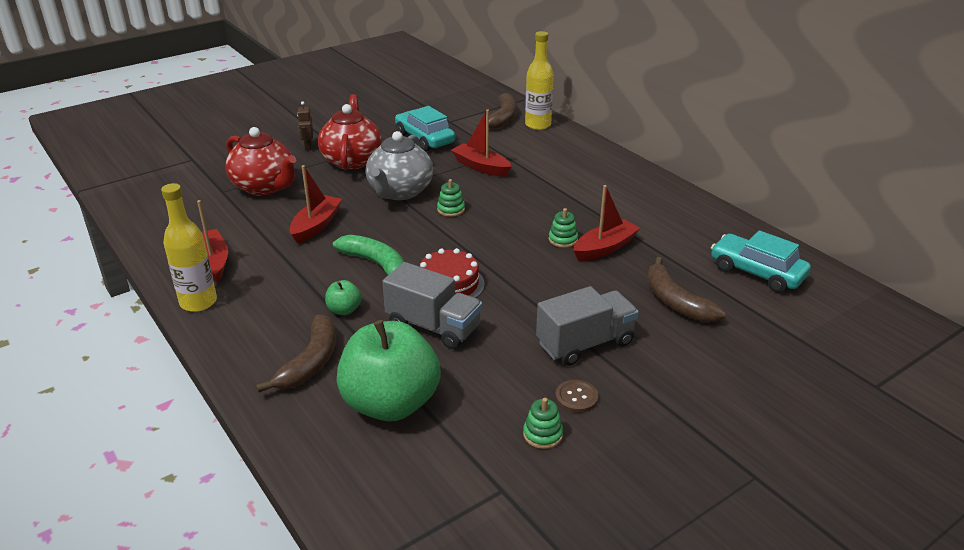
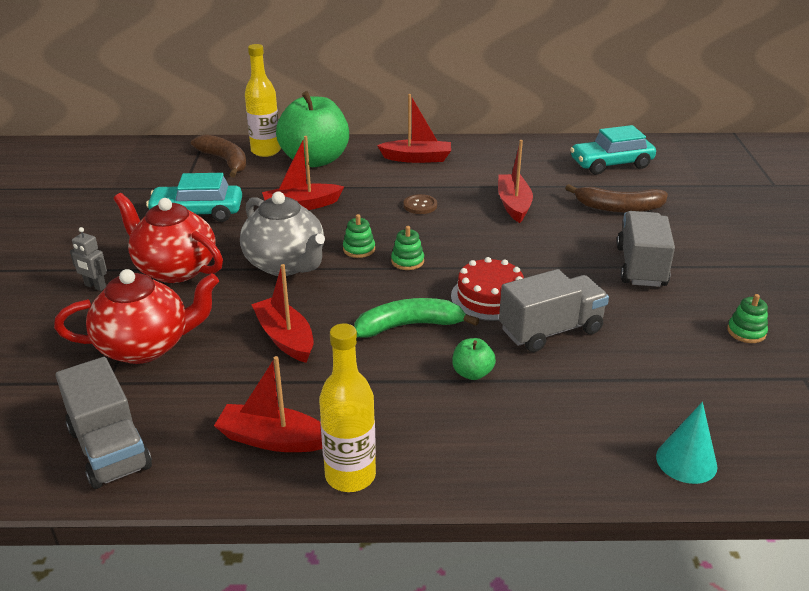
camera: 55 degrees left, 0 degrees up
(167, 217) = (110, 448): none -> grey truck
(308, 146) = (95, 286): brown robot -> grey robot
(310, 362) = (546, 425): brown banana -> none
(320, 445) = (686, 461): none -> turquoise cone
(391, 403) = (651, 396): green apple -> green apple (315, 160)
(563, 240) = (479, 217): green stacking toy -> green stacking toy (407, 261)
(576, 397) = (709, 298): brown button -> brown button (420, 205)
(617, 181) = (417, 158): none -> red boat

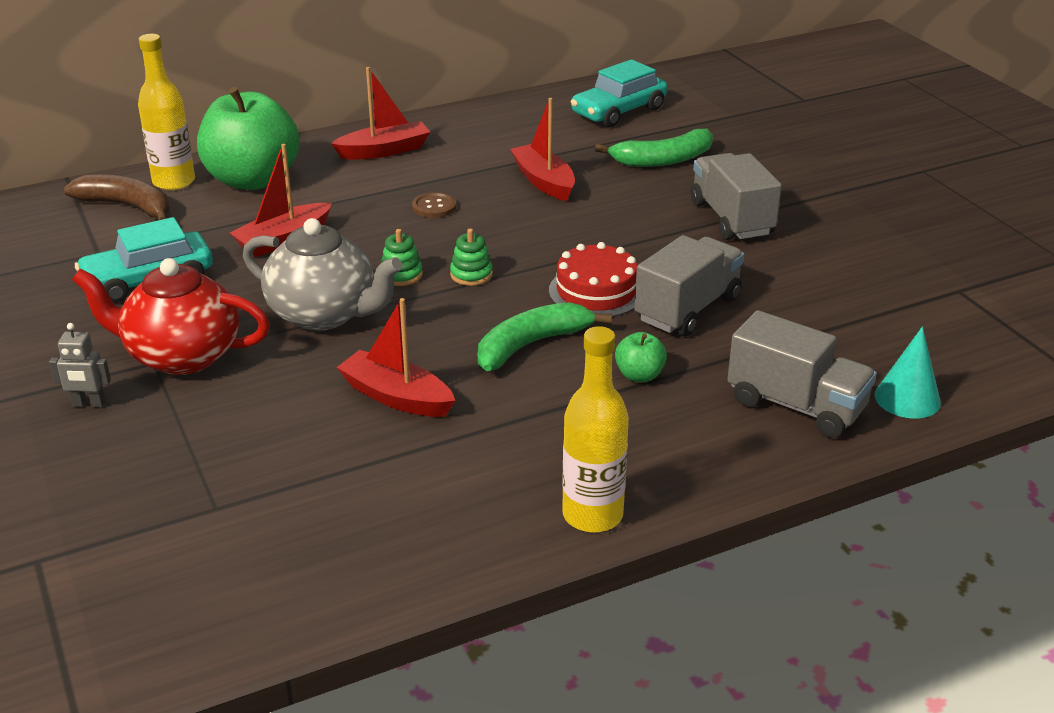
camera: 25 degrees left, 0 degrees up
(110, 448) = (288, 576): grey truck -> grey truck (796, 405)
(146, 346) = (228, 454): red teapot -> none
(273, 439) = (476, 507): red boat -> none
(619, 208) = (663, 160): brown banana -> green banana
(746, 332) = (878, 260): green stacking toy -> none

